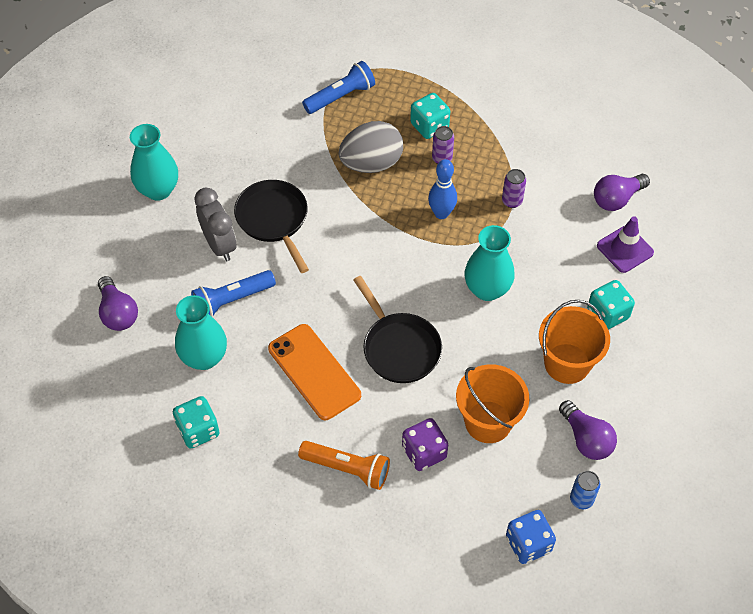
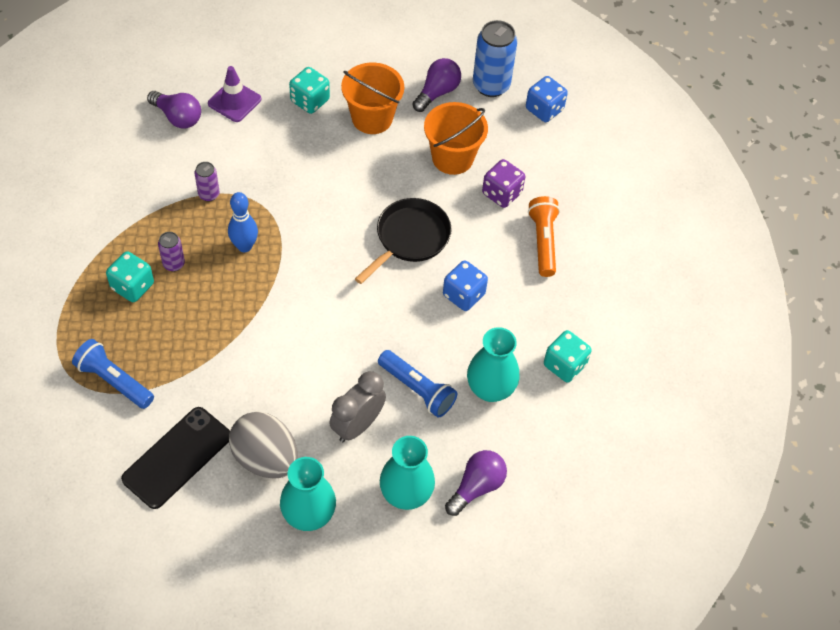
camera: 115 degrees left, 0 degrees up
(252, 120) = (177, 457): none -> black phone
(274, 220) = (307, 387): black pan -> none
(314, 372) = (463, 295): orange phone -> blue dice
(371, 163) = (201, 323): grey egg -> grey egg (265, 458)
(487, 289) = (319, 190): turquoise vase -> turquoise vase (406, 494)
(581, 499) = (491, 85): blue can -> blue can, size x1.92

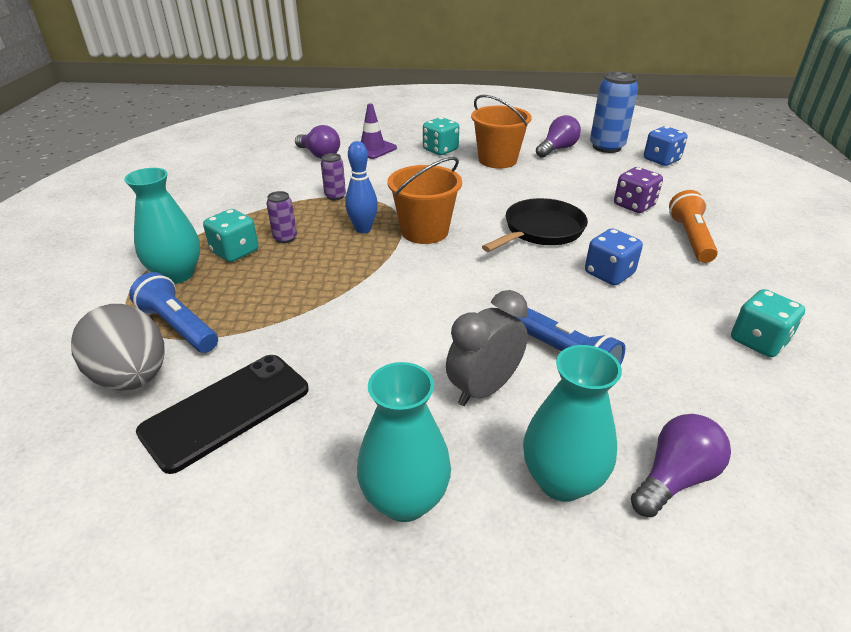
camera: 10 degrees right, 20 degrees down
(265, 458) = (350, 419): grey egg -> grey egg (132, 377)
(452, 158) = (578, 183): orange bucket -> orange bucket (424, 231)
(490, 389) = (664, 360): turquoise vase -> turquoise vase (177, 274)

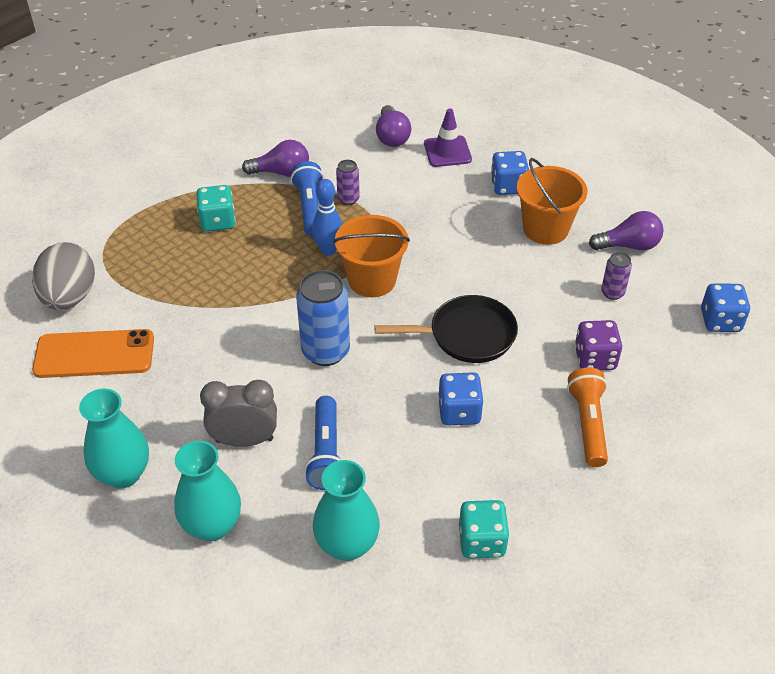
camera: 40 degrees right, 10 degrees up
(177, 274) = (163, 222): turquoise vase -> turquoise vase (347, 545)
(178, 326) = (125, 272): blue flashlight -> blue flashlight (310, 208)
(226, 410) = (94, 354): black phone -> orange phone
(285, 238) = (264, 227): purple can -> purple can (612, 293)
(440, 150) = (508, 186): turquoise dice -> blue dice
(606, 147) = (688, 271): blue can -> blue can (325, 351)
(674, 478) = (275, 573): purple light bulb -> purple light bulb (281, 172)
(690, 238) = (588, 424): orange flashlight -> orange flashlight turned 45 degrees counterclockwise

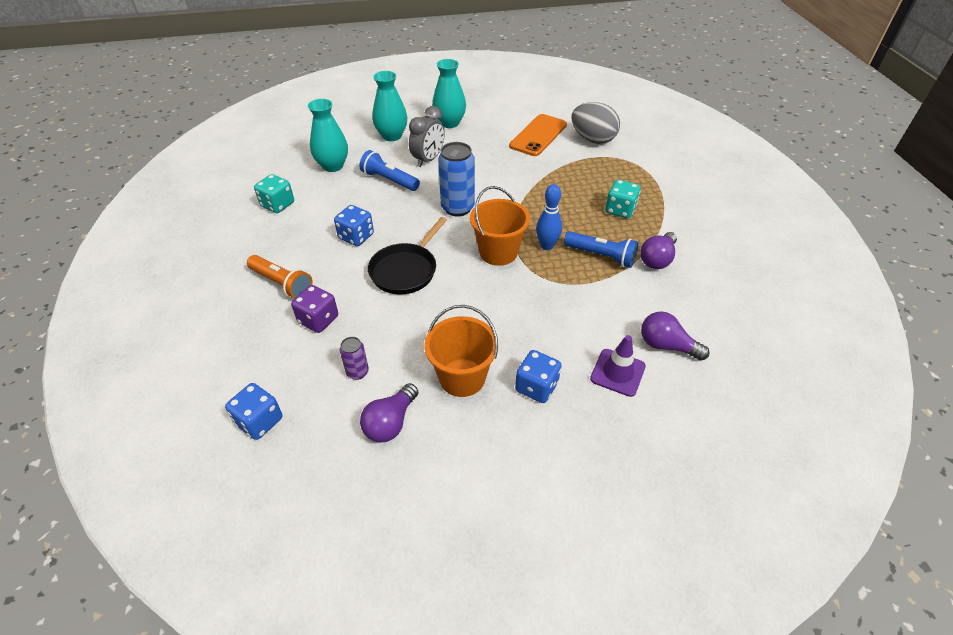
camera: 125 degrees right, 0 degrees up
(348, 199) = (596, 280): purple can -> none

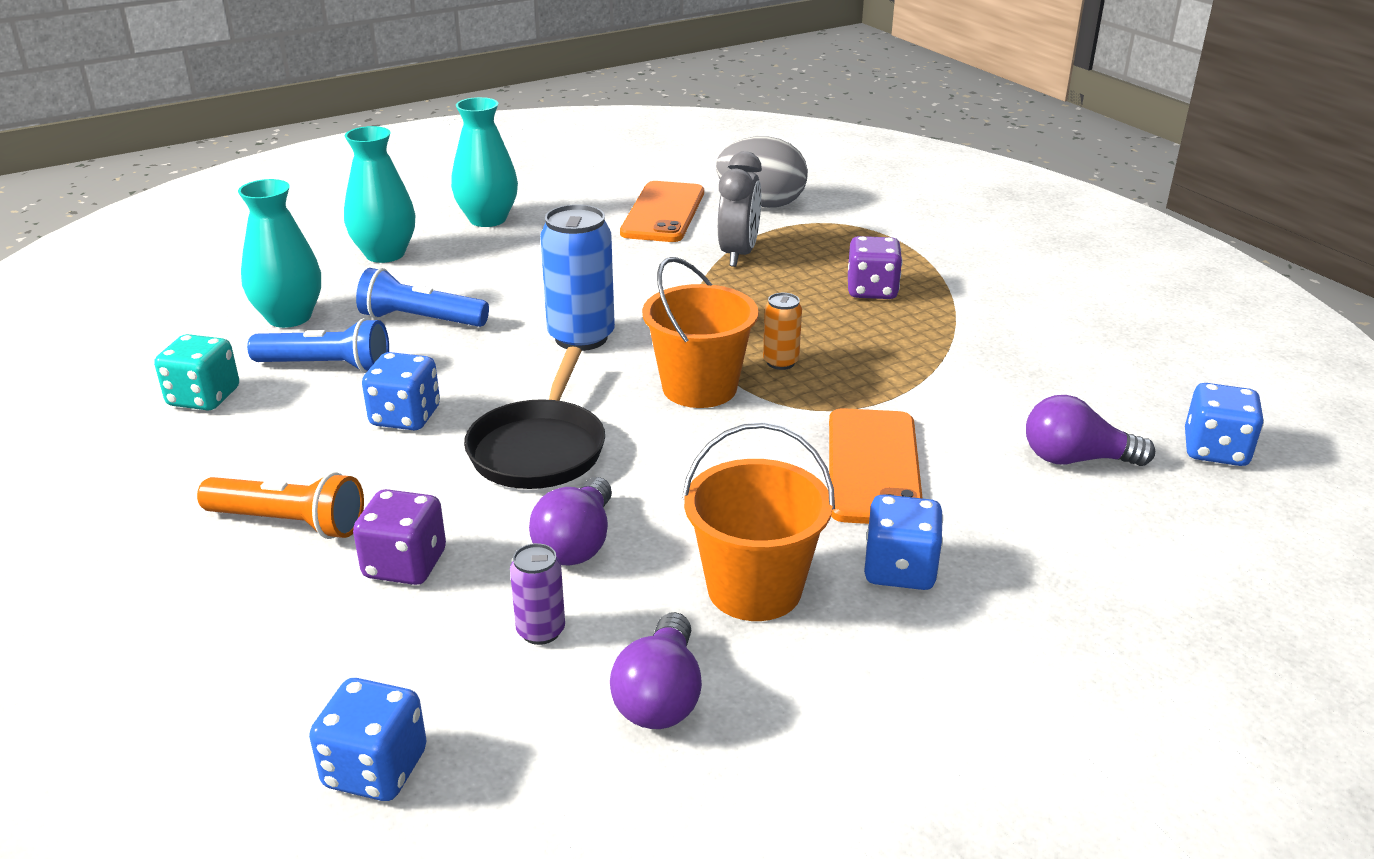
camera: 20 degrees left, 15 degrees down
(428, 160) = (480, 277): grey clock -> grey clock (738, 254)
(547, 246) = (780, 362): blue bowling pin -> orange can
(557, 322) = (873, 467): none -> orange phone
(601, 256) = (884, 358): blue flashlight -> blue flashlight (327, 366)
(617, 372) = (1023, 515): purple traffic cone -> none
(620, 210) = (872, 290): turquoise dice -> purple dice
(657, 259) = (978, 345): purple light bulb -> purple light bulb (577, 543)
(748, 361) = (1215, 450): none -> blue dice

